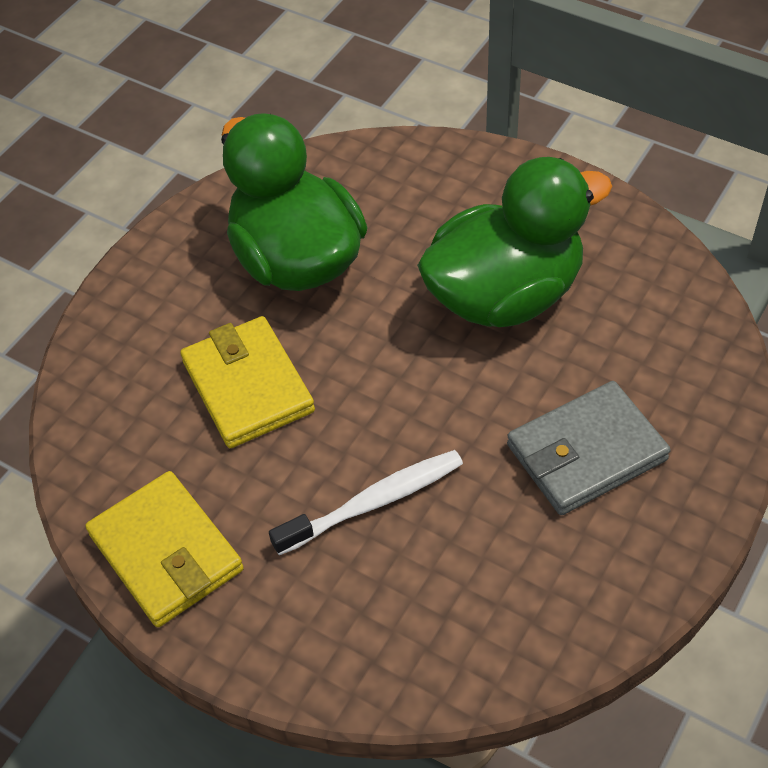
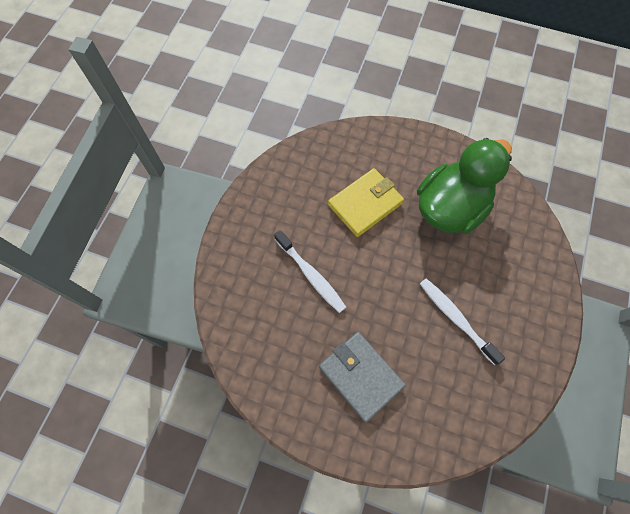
camera: 75 degrees right, 15 degrees up
(166, 552) = (270, 193): yellow wallet -> none
(504, 295) = (456, 318): green duck -> white toothbrush

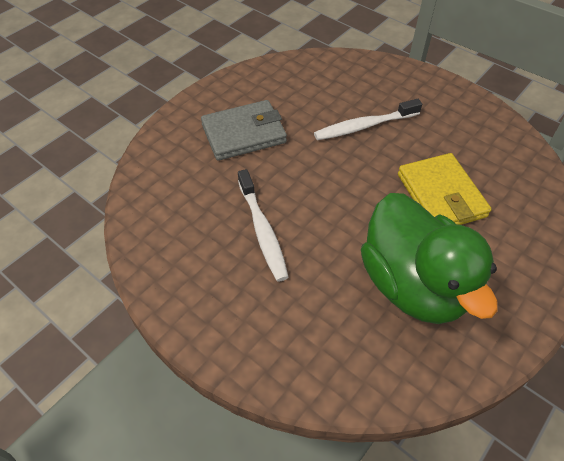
camera: 110 degrees right, 15 degrees down
(456, 318) = (262, 231): white toothbrush -> white toothbrush turned 90 degrees clockwise

